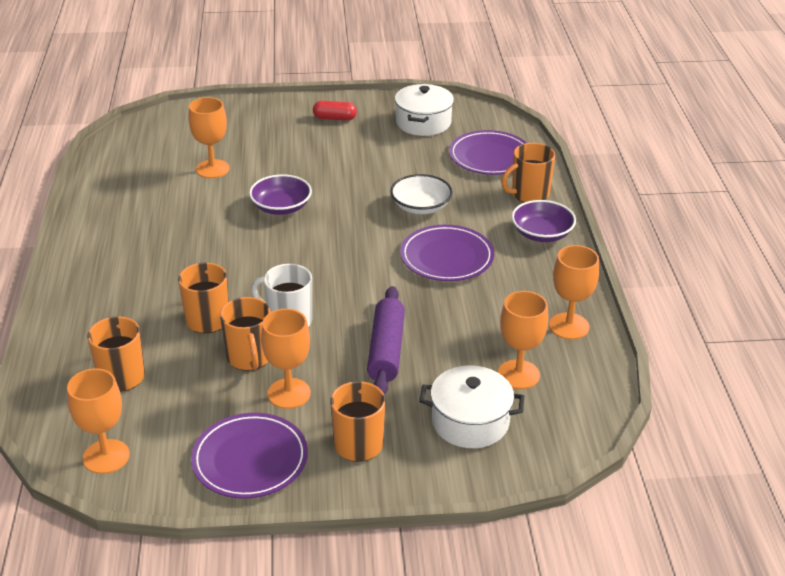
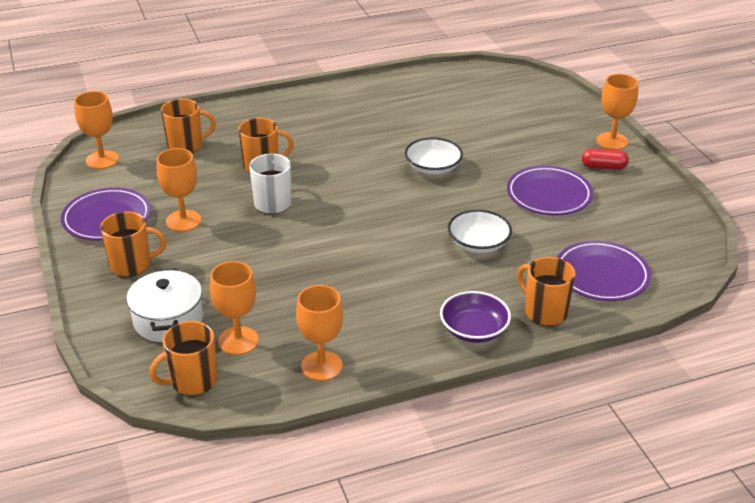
camera: 75 degrees right, 0 degrees up
(212, 169) = (471, 123): orange goblet -> orange goblet (612, 141)
(249, 358) = (221, 194): orange mug -> orange mug (192, 381)
(281, 207) = (433, 168): purple bowl -> white bowl
(335, 118) = (603, 167): red capsule -> red capsule turned 75 degrees counterclockwise
(386, 350) = (250, 259): purple rolling pin -> none
(423, 123) = (638, 221): white pot -> none
(446, 257) = (401, 272): purple plate -> purple plate (549, 195)

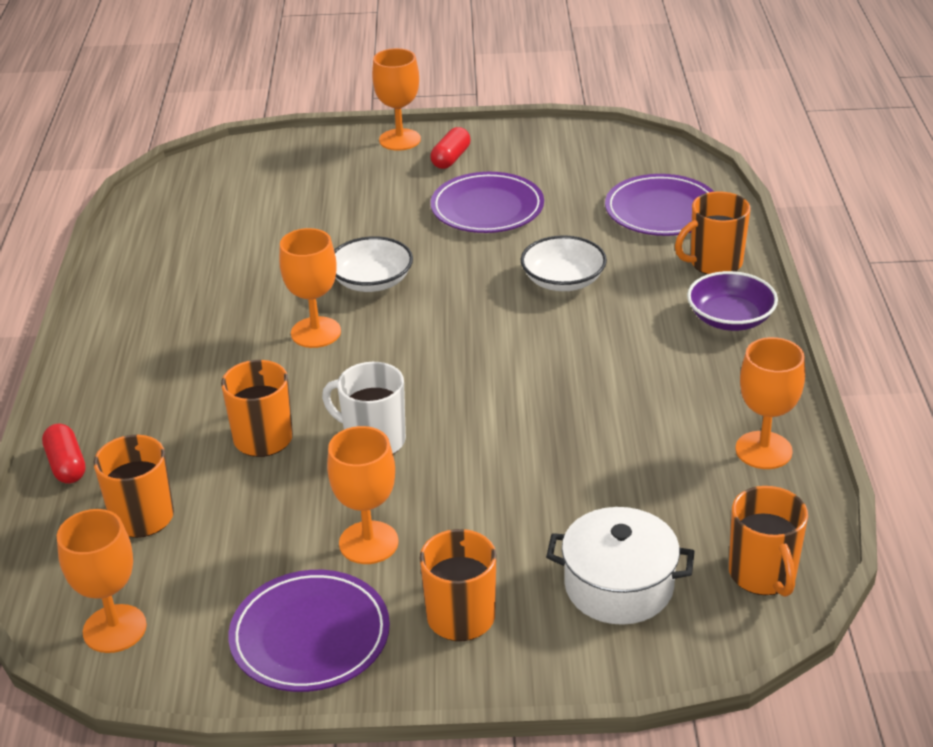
camera: 70 degrees left, 0 degrees up
(218, 114) = (66, 465): none -> red capsule
(238, 341) = (689, 519): orange goblet -> orange goblet (316, 332)

